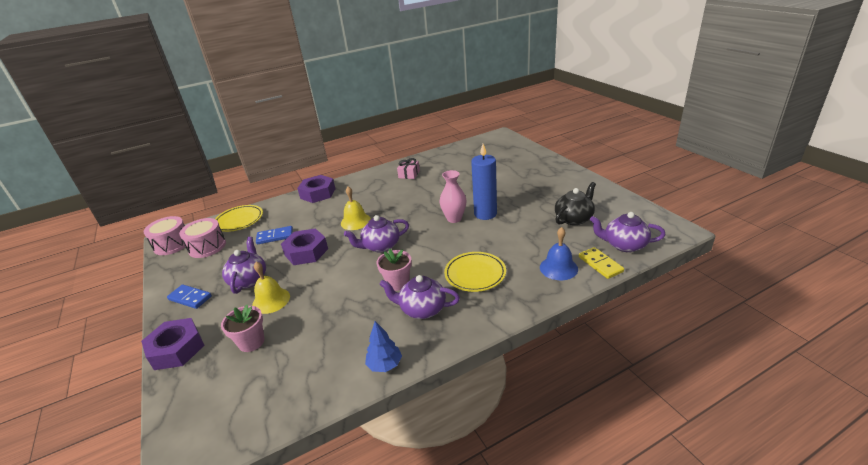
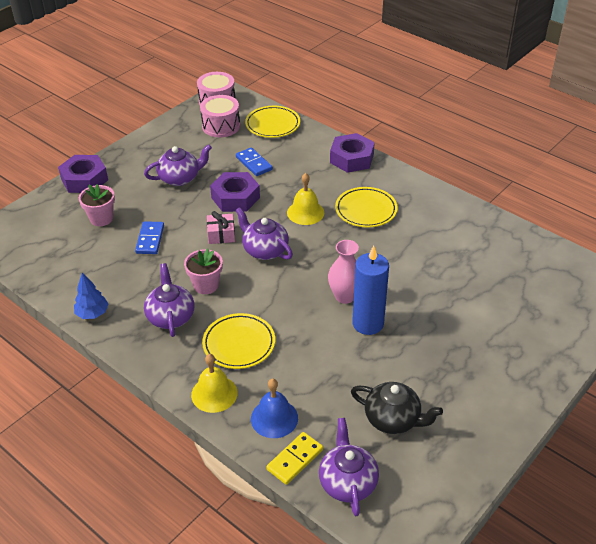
camera: 65 degrees right, 10 degrees up
(190, 298) = (145, 154): blue domino -> blue domino (150, 239)
(271, 300) = (156, 206): yellow bell -> yellow bell (214, 393)
(376, 197) = (366, 210): none -> yellow plate
(409, 174) = (436, 221): pink gift -> pink gift (221, 235)

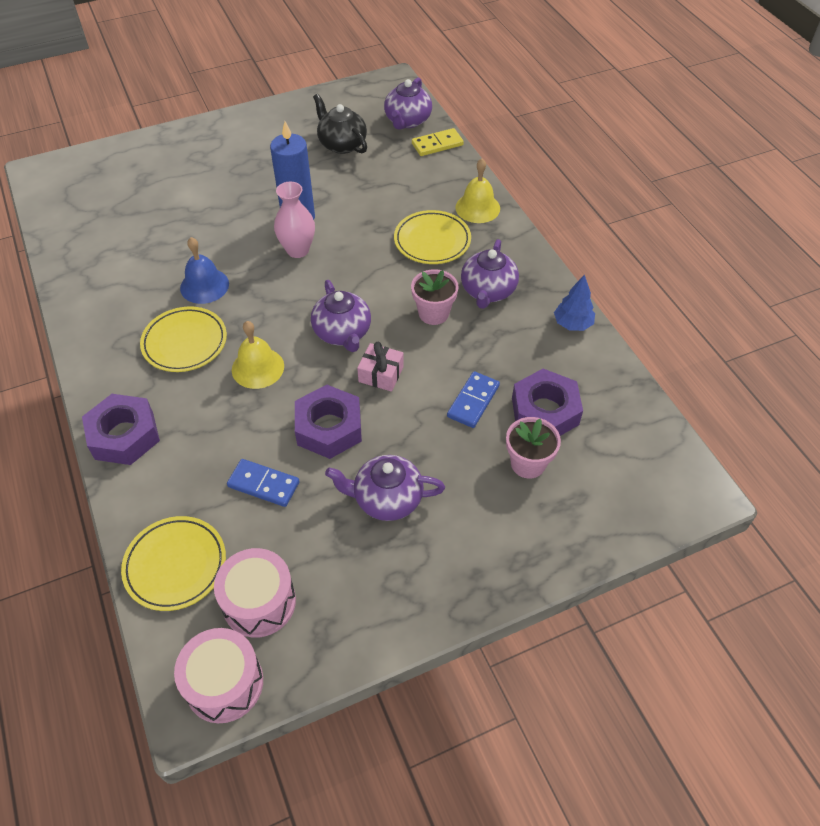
camera: 155 degrees left, 10 degrees up
(84, 179) = (534, 559): purple nut -> purple nut (545, 411)
(254, 163) = (263, 484): blue domino -> blue domino turned 60 degrees counterclockwise
(274, 418) = (436, 174): blue bell -> blue bell (204, 285)

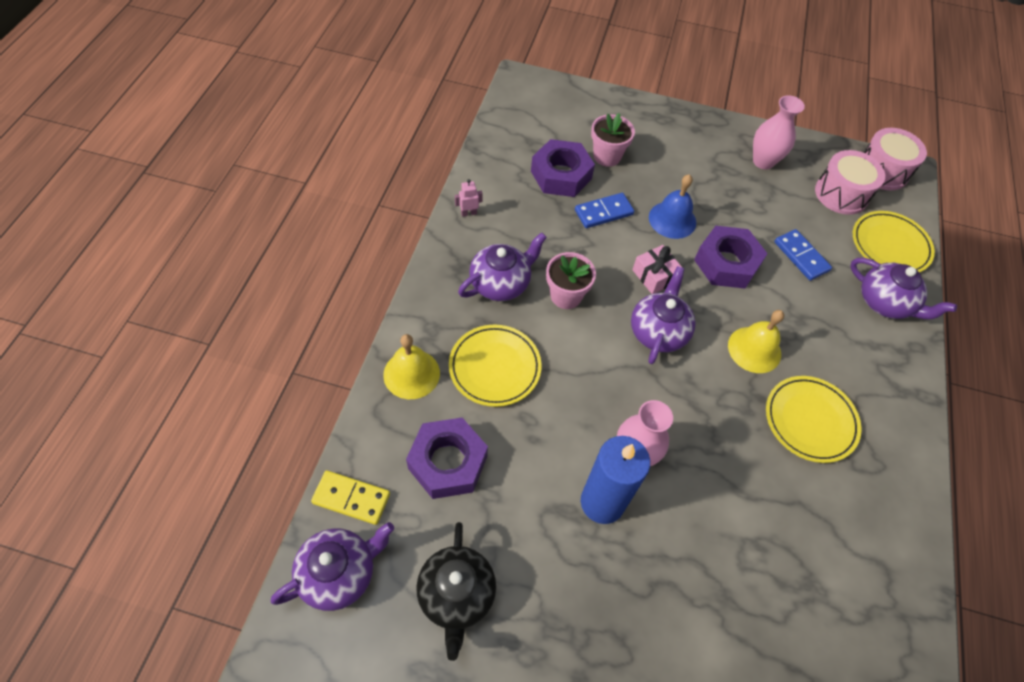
camera: 145 degrees left, 5 degrees up
(124, 435) = (899, 364): purple nut -> purple nut (448, 462)
(204, 285) = (759, 478): blue bell -> blue bell (672, 219)
(372, 583) = (763, 161): none -> pink vase
(386, 499) = (719, 195): purple teapot -> purple teapot (885, 303)
(572, 324) = (468, 213): blue tree -> pink robot

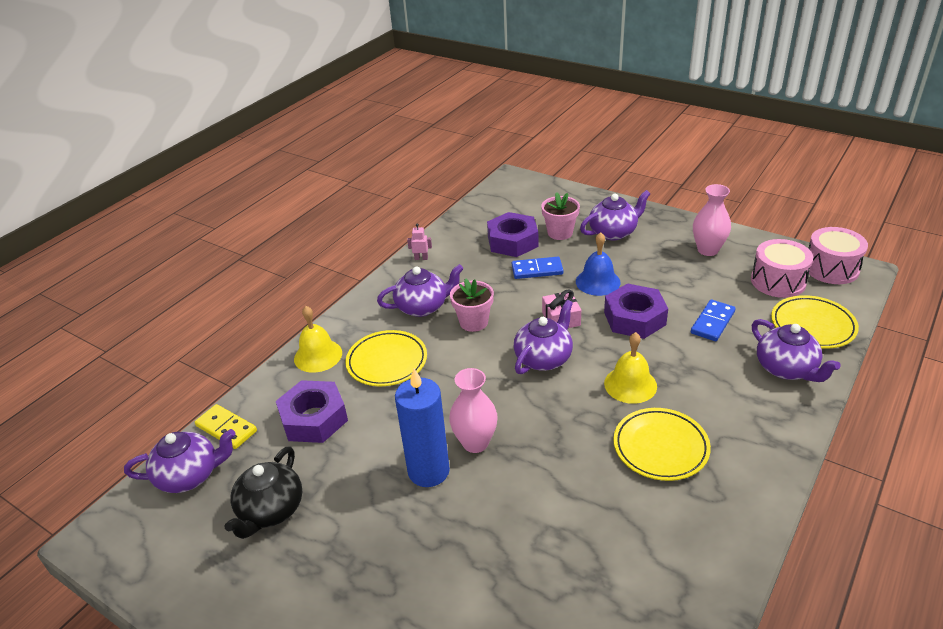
camera: 25 degrees right, 20 degrees down
(662, 148) = (613, 232): none -> purple teapot
(801, 256) = (713, 322): blue domino -> blue domino turned 45 degrees clockwise

